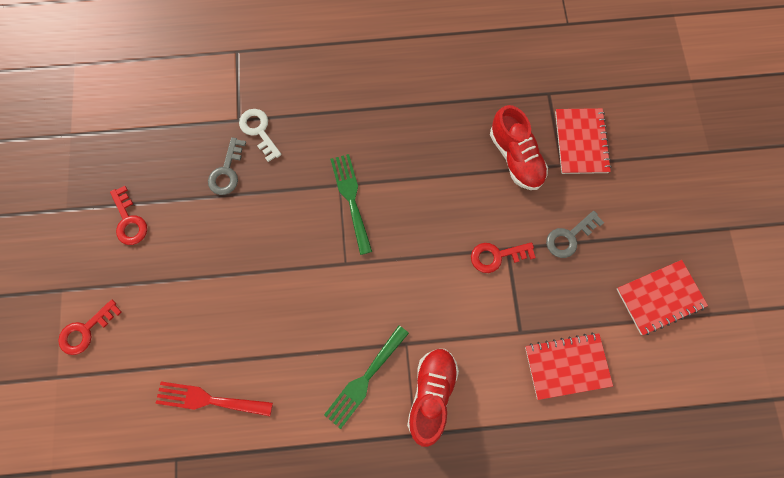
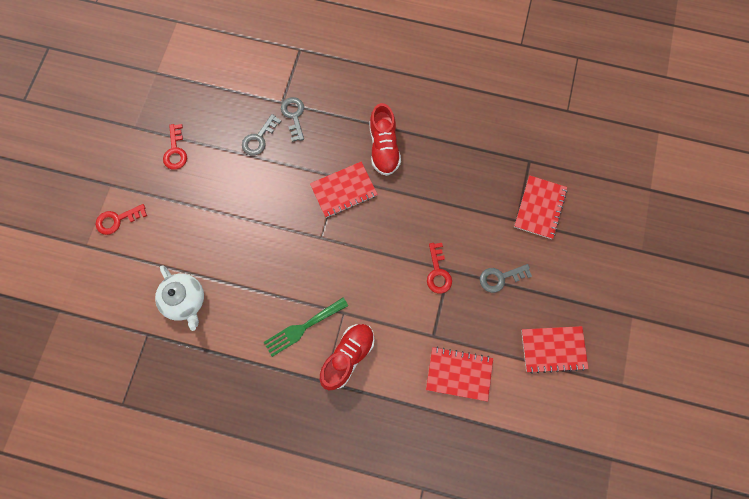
camera: 20 degrees right, 0 degrees up
(208, 399) = (185, 300): red fork -> white teapot
(259, 131) = (294, 116): white key -> grey key
(351, 198) = (343, 190): green fork -> red notebook
(496, 256) = (438, 272): red key -> red key turned 105 degrees counterclockwise
(515, 157) = (483, 202): red shoe -> red shoe (384, 148)

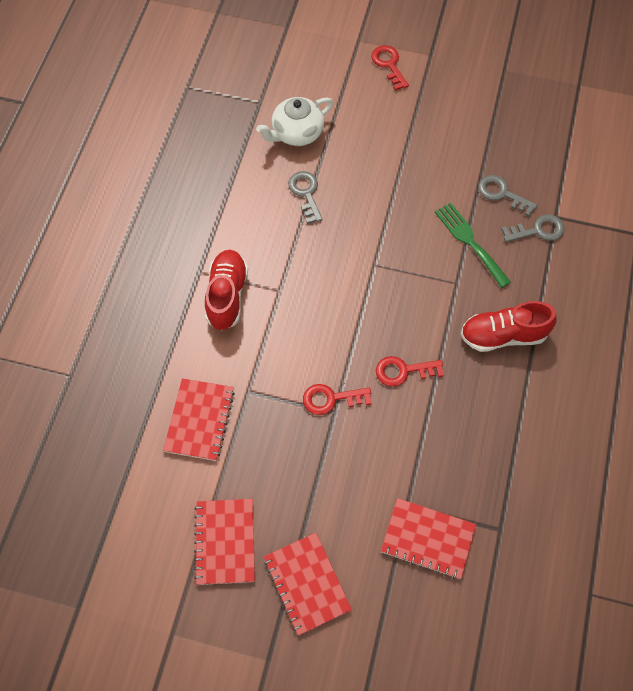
camera: 90 degrees right, 10 degrees down
(175, 151) = (477, 111): red key -> red key (403, 371)
(302, 328) = (262, 248): green fork -> green fork (469, 241)
(343, 190) = (438, 288): red notebook -> red notebook (307, 584)
(348, 356) = (227, 296): red shoe -> red shoe turned 120 degrees counterclockwise
(500, 278) = (324, 478): grey key -> grey key (306, 193)

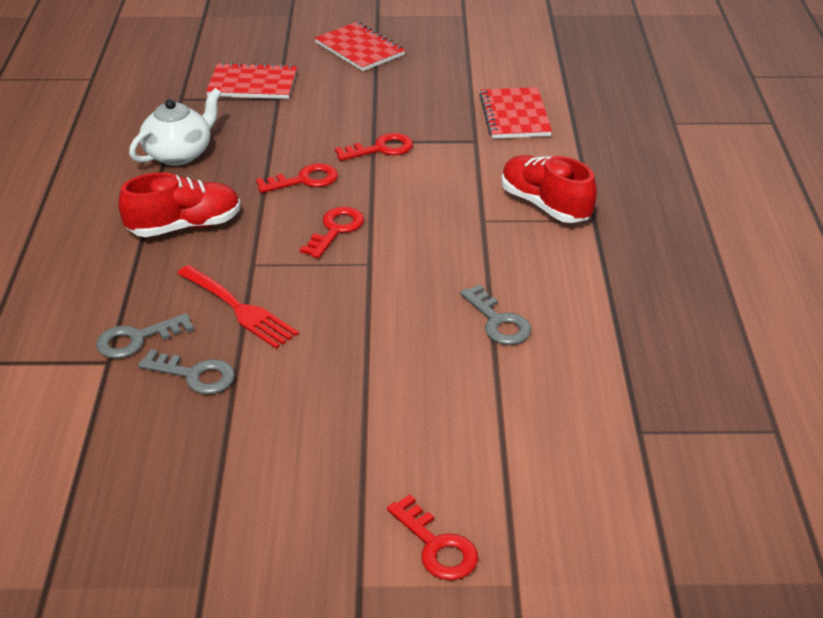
camera: 165 degrees right, 25 degrees down
(225, 542) = (445, 57): red notebook -> none
(227, 296) = (545, 205): red shoe -> red shoe turned 150 degrees clockwise
(296, 133) = (552, 397): white teapot -> white teapot (179, 154)
(390, 305) = (336, 230): none -> red key
(469, 241) = (240, 309): green fork -> red fork

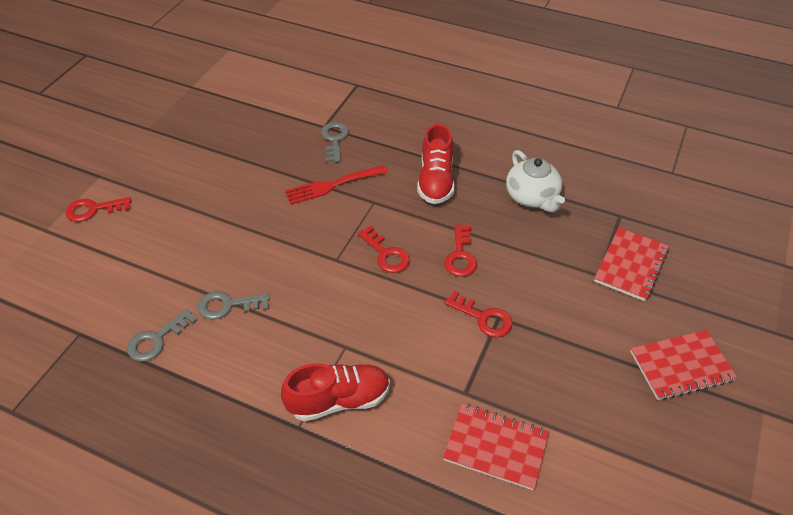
camera: 115 degrees right, 10 degrees up
(195, 375) = (287, 155): grey key -> grey key (157, 339)
(381, 149) = (483, 318): red key -> red key turned 60 degrees counterclockwise

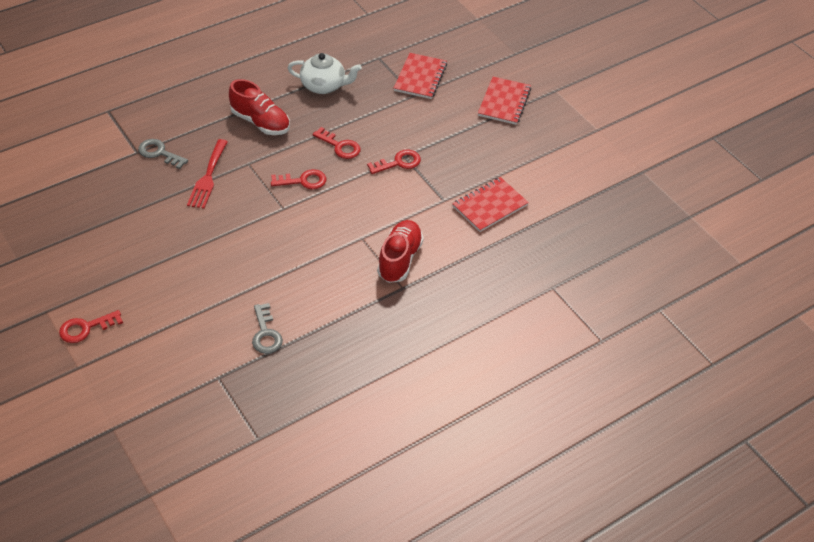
camera: 60 degrees left, 0 degrees up
(93, 209) = (85, 328): red key -> red key turned 45 degrees clockwise
(228, 305) = (270, 283): grey key -> none
(631, 265) = (420, 77): red notebook -> red notebook turned 45 degrees clockwise

